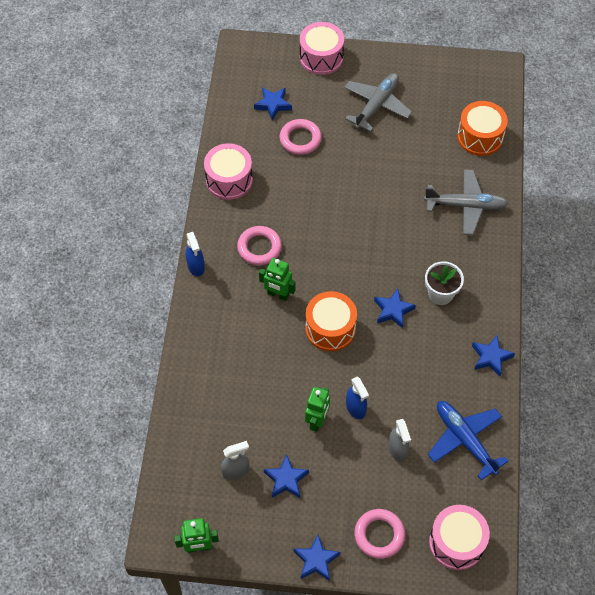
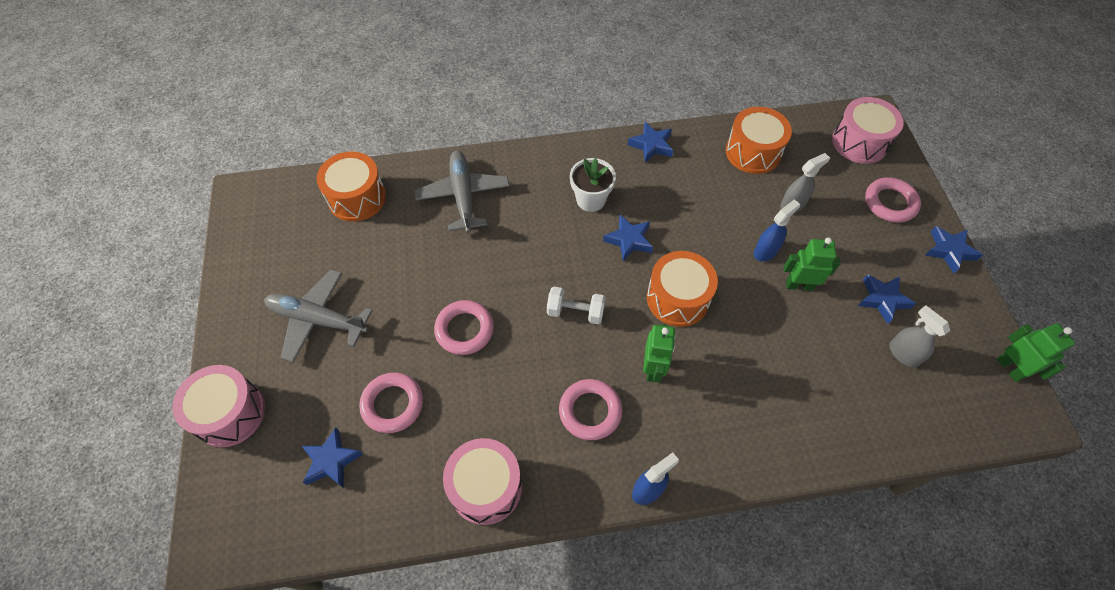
camera: 105 degrees left, 0 degrees up
(338, 257) = (575, 312): none -> white dumbbell
(344, 187) = (464, 330): none -> pink ring
(465, 440) = (753, 152): blue plane -> orange drum

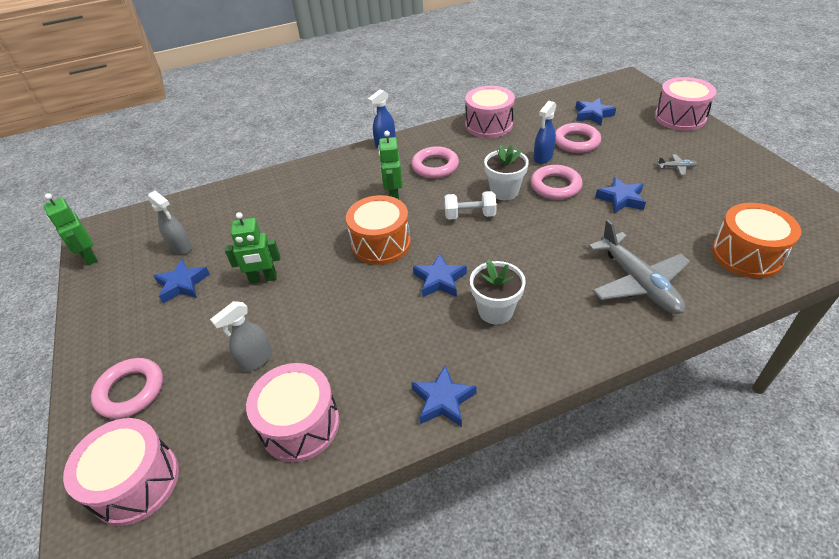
camera: 170 degrees right, 15 degrees down
(318, 319) = (676, 167): grey plane -> grey plane, size x0.40
(524, 338) = (504, 191): none -> white flower pot
(753, 152) = (300, 424): orange drum -> pink drum
(765, 251) = (294, 301): blue spray bottle -> blue spray bottle (543, 157)
(949, 251) = (86, 347): blue star -> blue star (621, 199)

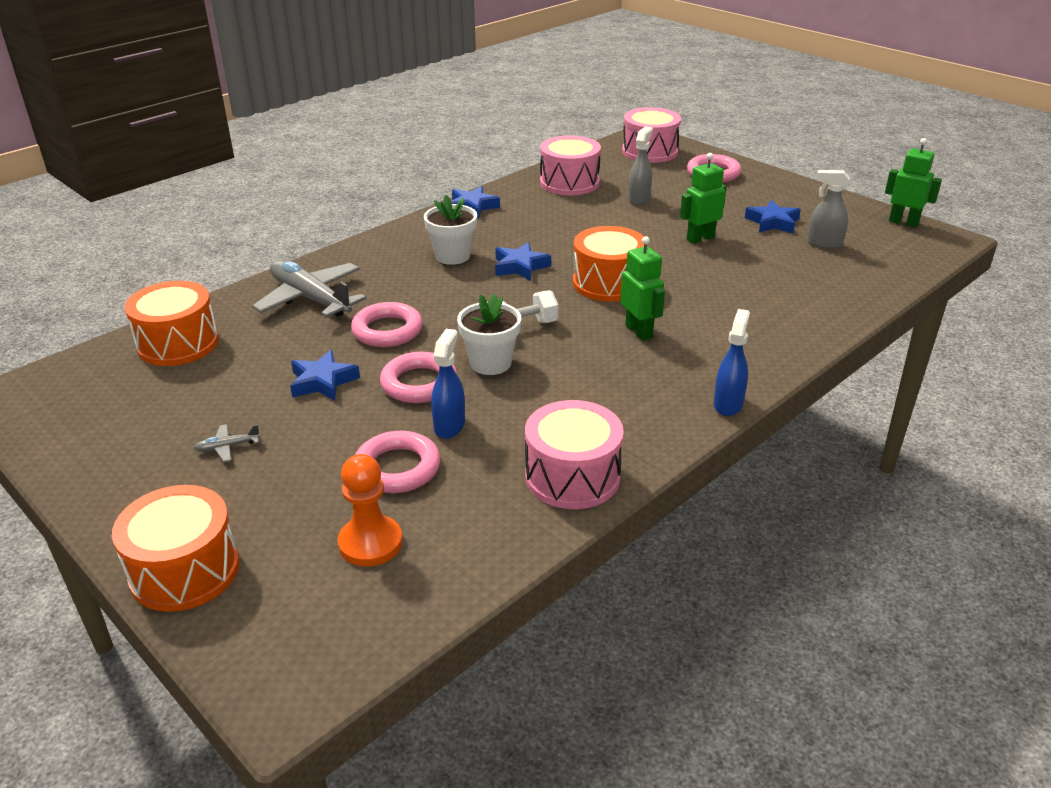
camera: 155 degrees right, 10 degrees down
(435, 166) = (614, 381): pink ring -> pink ring (387, 330)
(593, 115) = (370, 543): blue star -> orange pawn
(680, 117) = (185, 570): pink drum -> orange drum

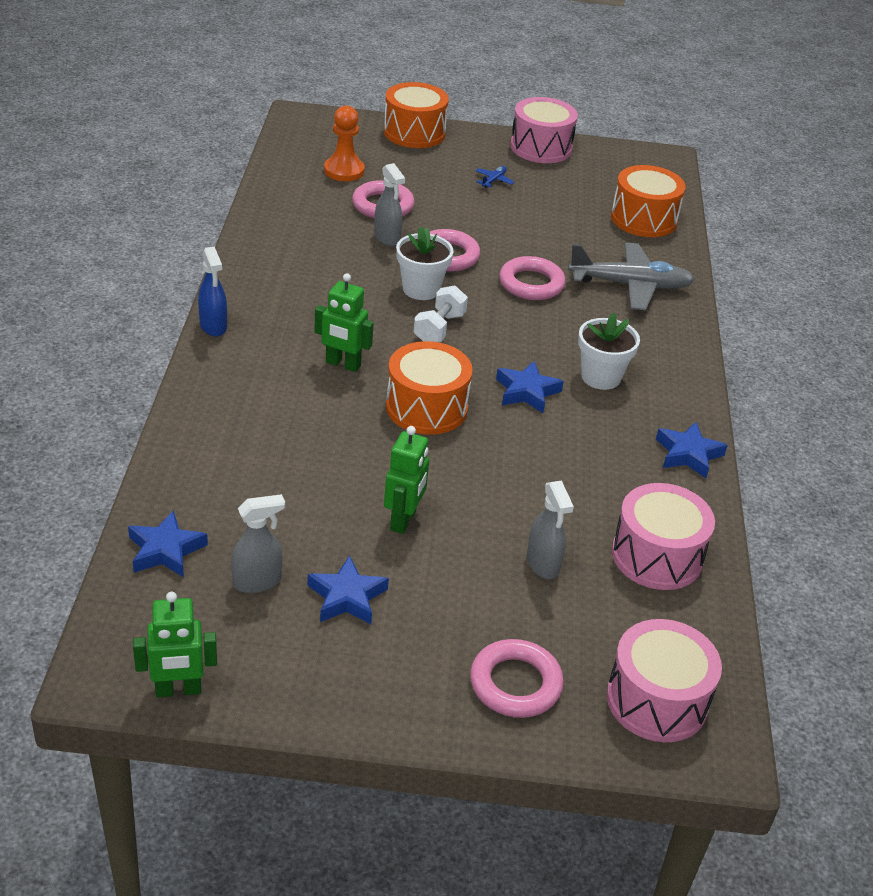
camera: 135 degrees right, 5 degrees up
(227, 447) = (493, 180): grey plane -> blue plane
(322, 381) = (509, 233): blue star -> blue star (165, 550)
(449, 426) = (387, 238): blue spray bottle -> grey spray bottle
(572, 476) = (274, 239): pink drum -> pink drum (541, 147)

